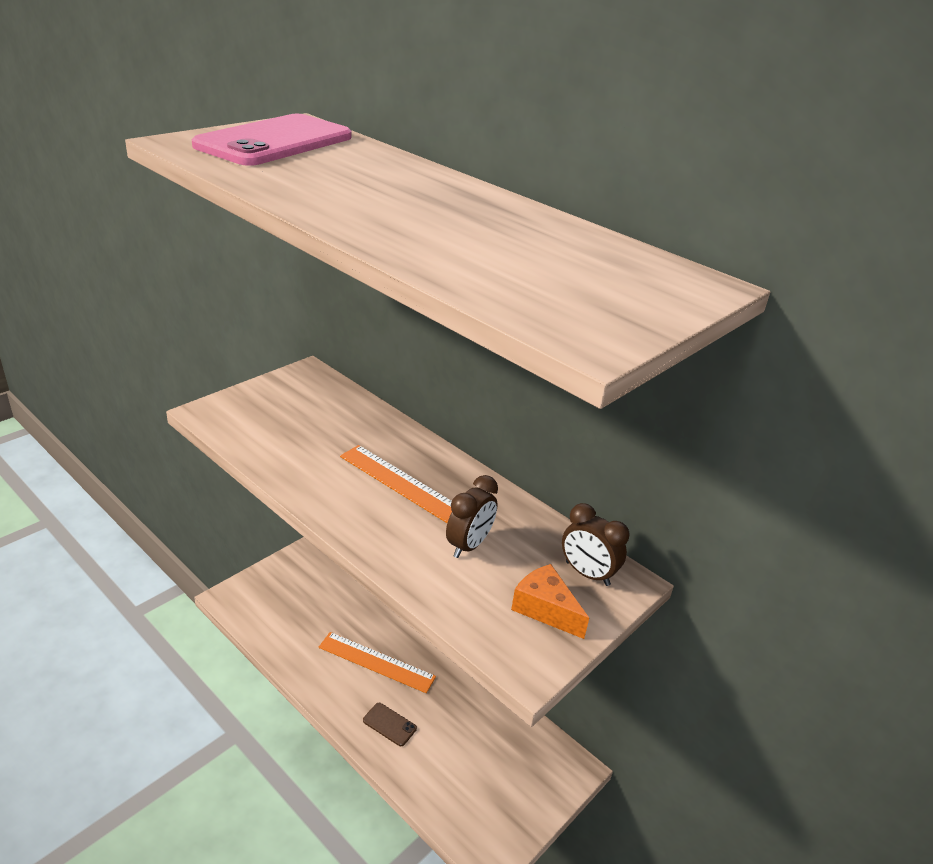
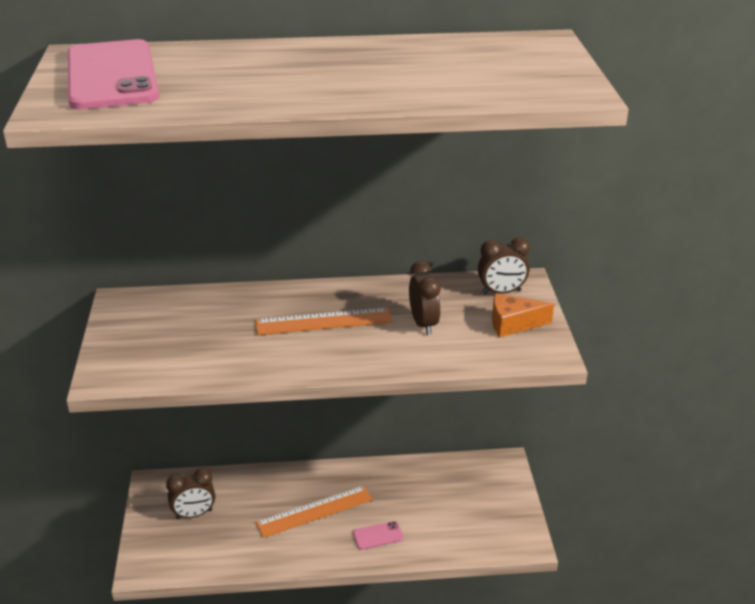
camera: 45 degrees left, 0 degrees up
(305, 591) = (194, 514): none -> brown clock
(389, 724) = (378, 536): brown phone -> pink phone

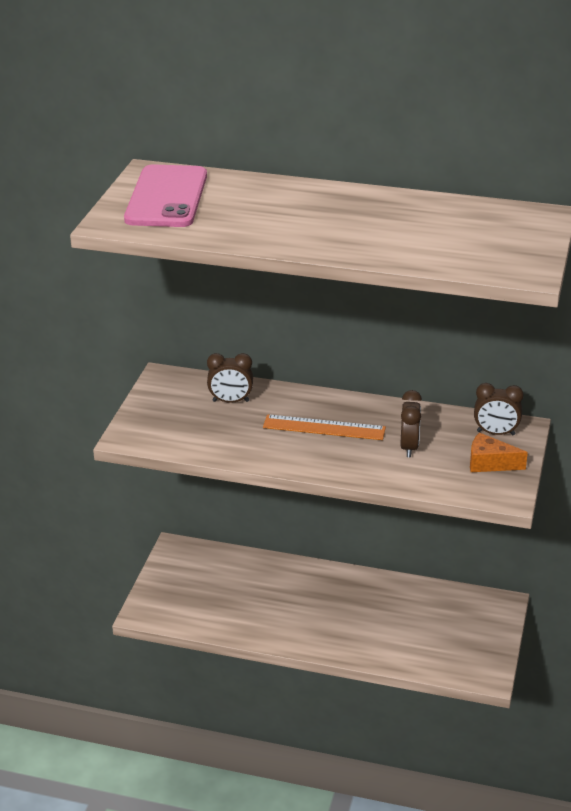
camera: 20 degrees right, 0 degrees up
(194, 514) = (201, 580): brown clock -> brown clock (231, 401)
(314, 511) = (306, 603): orange ruler -> none
(378, 536) = (354, 637): pink phone -> none

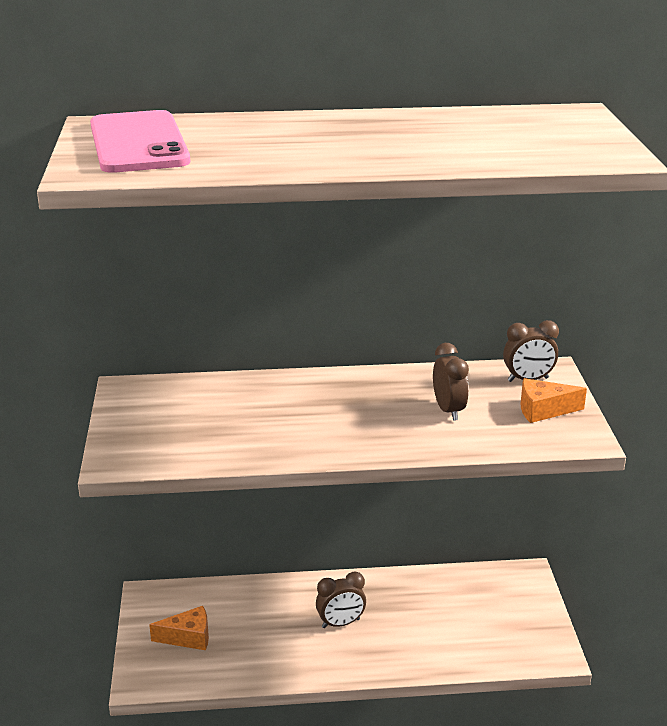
camera: 20 degrees left, 5 degrees down
(193, 589) = (188, 637): none -> orange cheese
(231, 401) = (220, 399): brown clock -> brown clock (340, 623)
(324, 427) = (343, 407): orange ruler -> none

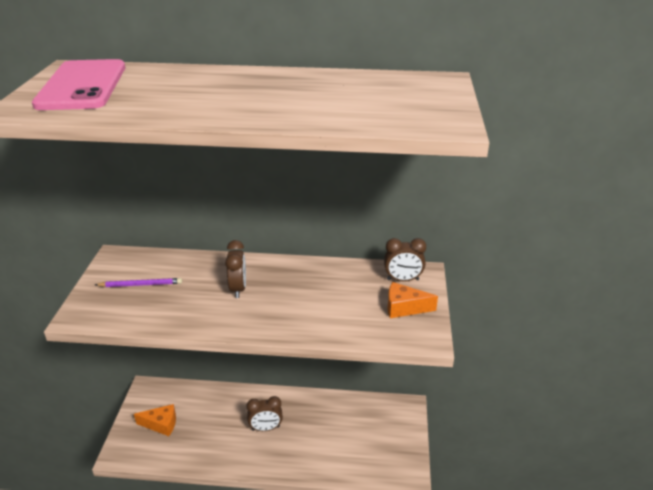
camera: 10 degrees right, 5 degrees up
(182, 417) = (141, 284): none -> purple pencil
(448, 410) = (332, 300): brown clock -> brown clock (238, 289)

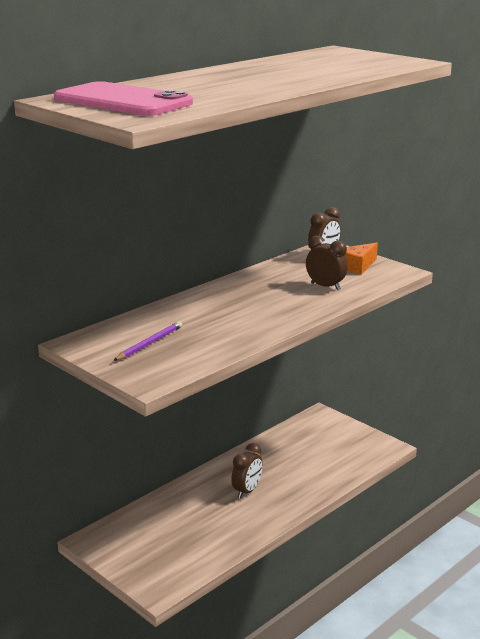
camera: 50 degrees left, 10 degrees down
(161, 424) = (156, 549): orange cheese -> none
(238, 289) = (231, 309): brown clock -> brown clock (325, 286)

